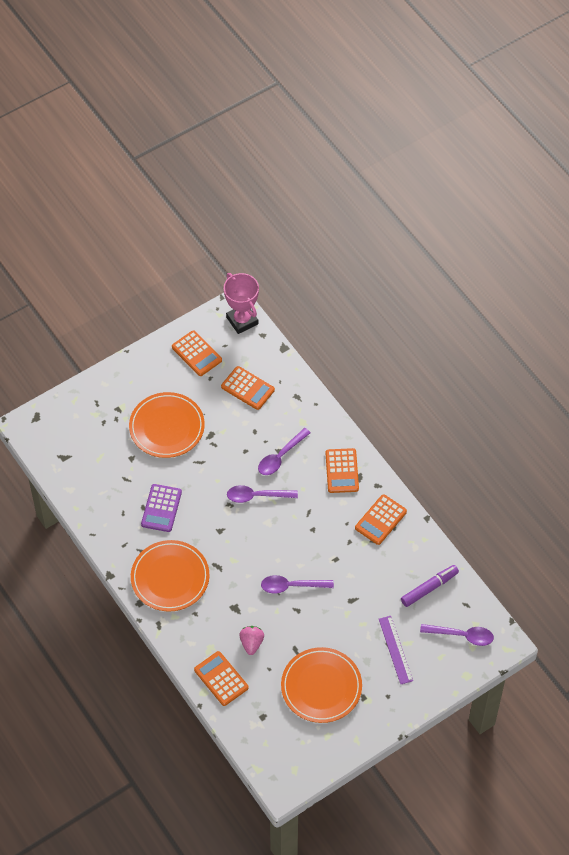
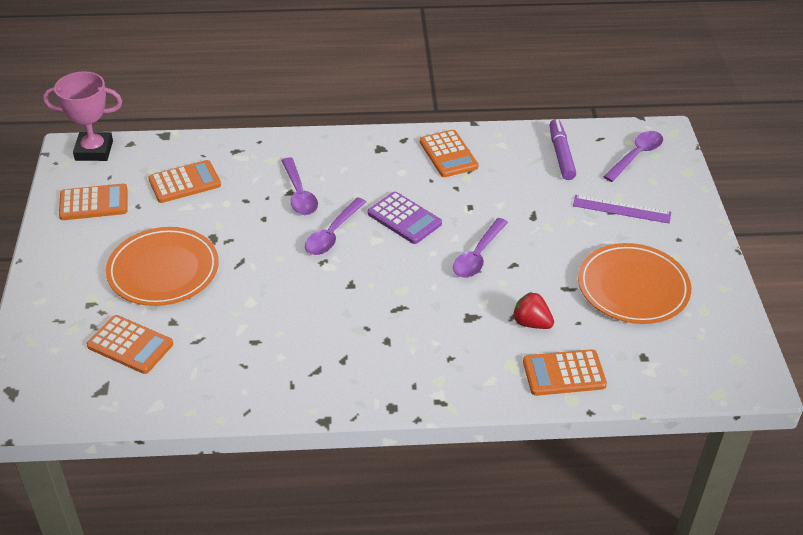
camera: 60 degrees left, 15 degrees down
(161, 508) = (271, 325): purple calculator -> purple calculator (404, 218)
(170, 577) = (379, 360): orange plate -> none
(251, 643) = (531, 323): pink strawberry -> red strawberry
(342, 471) = (362, 157): orange calculator -> orange calculator (130, 345)

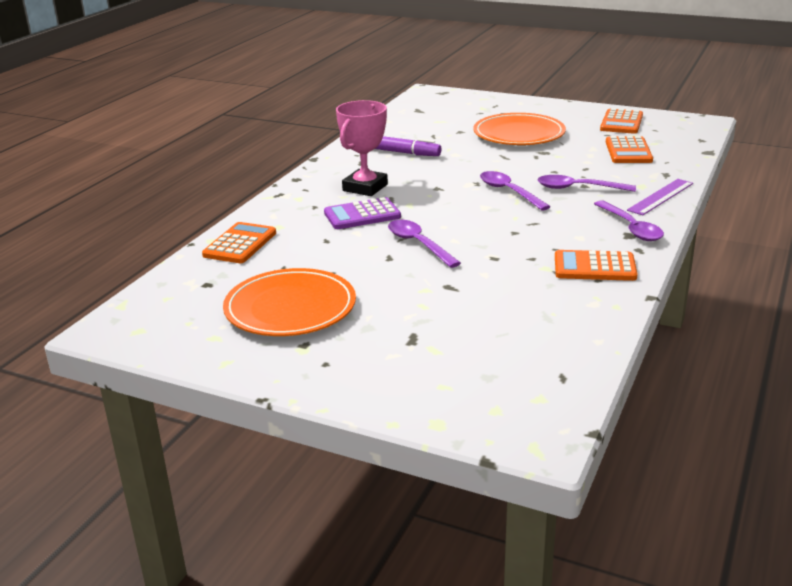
camera: 120 degrees right, 15 degrees down
(94, 150) = (697, 128): pink trophy -> pink trophy (365, 187)
(130, 345) = (450, 119): orange calculator -> none
(404, 218) = (503, 224): purple calculator -> purple calculator (362, 215)
(531, 323) = (309, 246): red strawberry -> none
(561, 155) = (546, 336): purple marker -> purple marker (402, 152)
(621, 209) = (411, 343): purple ruler -> purple ruler (660, 197)
(636, 156) = (504, 392): purple spoon -> purple spoon (631, 228)

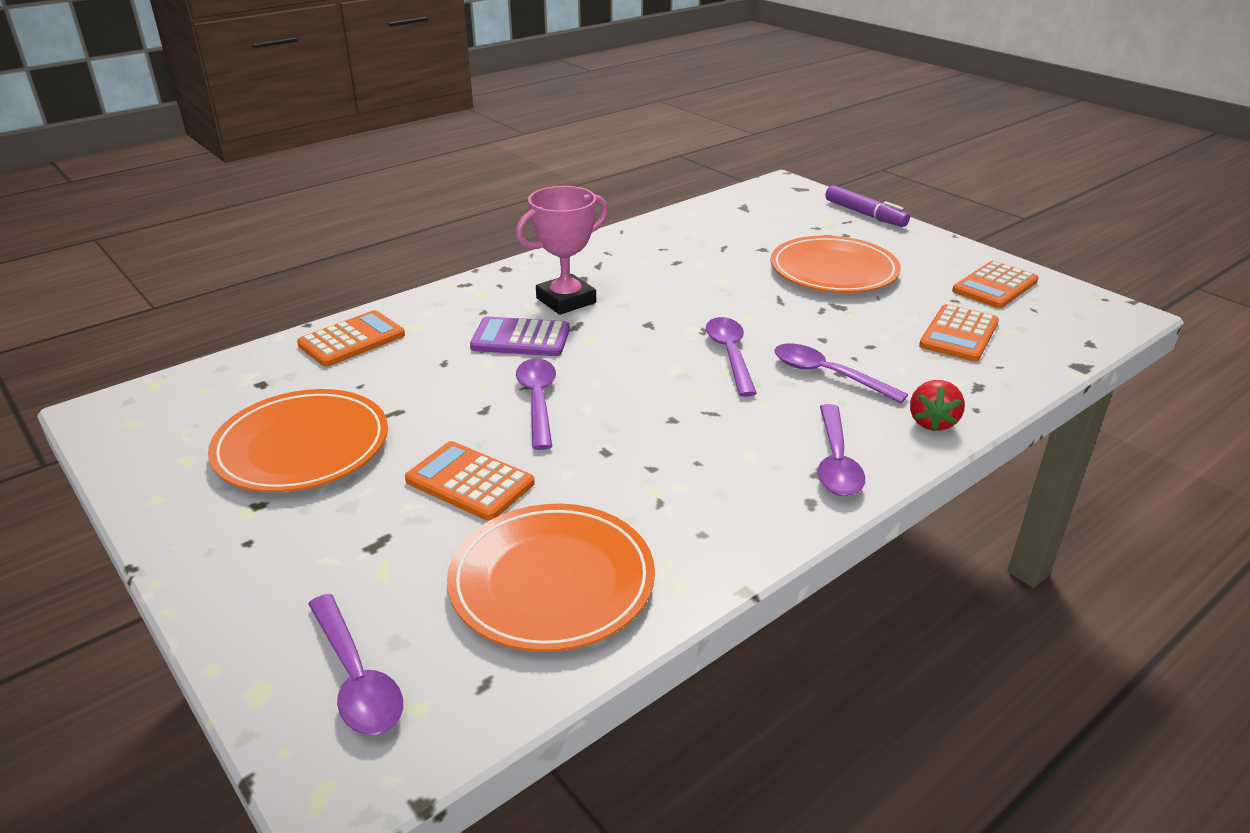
camera: 25 degrees right, 5 degrees up
(402, 152) = (661, 262): purple marker -> purple marker (865, 214)
(487, 398) = (356, 678): none -> purple spoon
(542, 324) = (552, 581): none -> orange plate
(594, 267) = (718, 511): orange calculator -> orange calculator (470, 482)
(660, 197) = (932, 422): purple ruler -> red strawberry

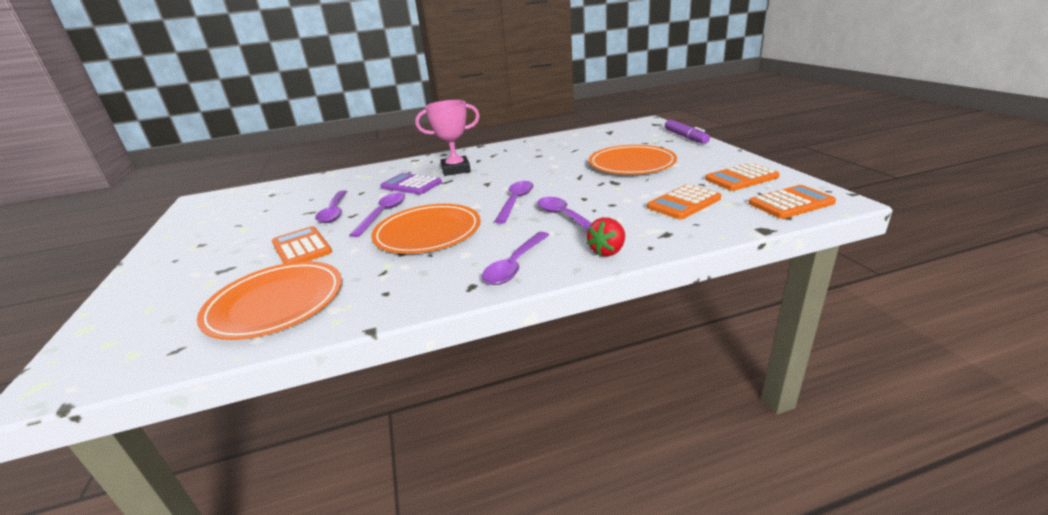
camera: 25 degrees right, 5 degrees down
(302, 446) = (252, 222): orange plate -> orange plate (428, 233)
(352, 340) = (333, 180): orange calculator -> orange calculator (791, 203)
(356, 678) = (128, 332): purple spoon -> purple spoon (334, 212)

